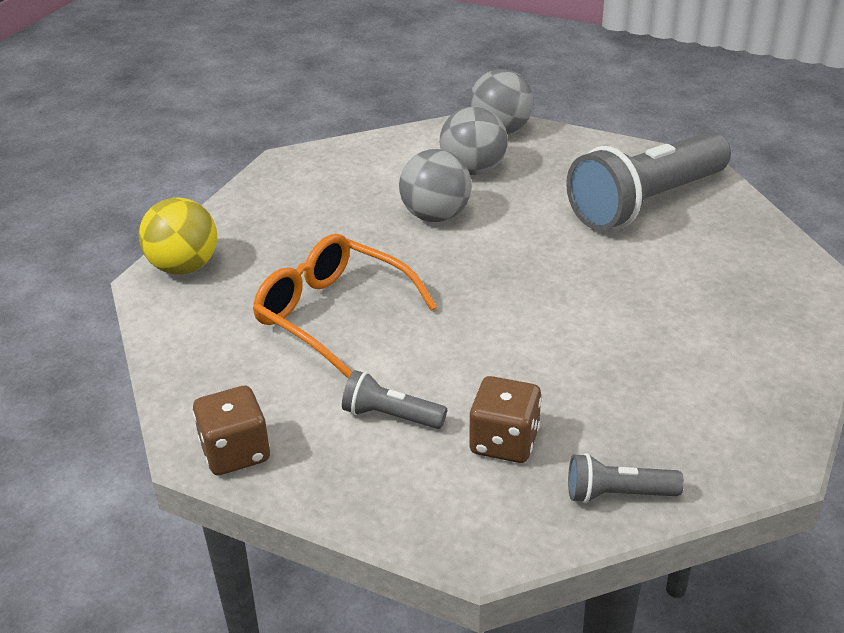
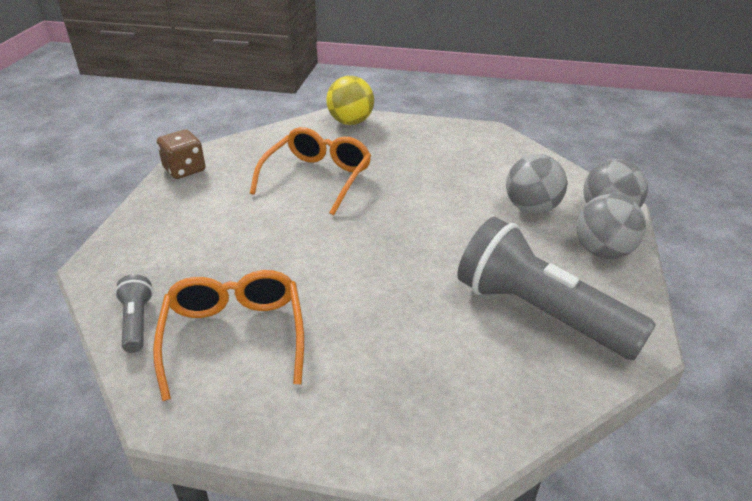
camera: 75 degrees right, 0 degrees up
(391, 416) = (217, 215): grey flashlight -> none
(435, 216) = (453, 200): grey ball -> grey ball (603, 252)
(504, 442) = (193, 264): brown dice -> none
(655, 407) = (234, 336): none -> orange glasses

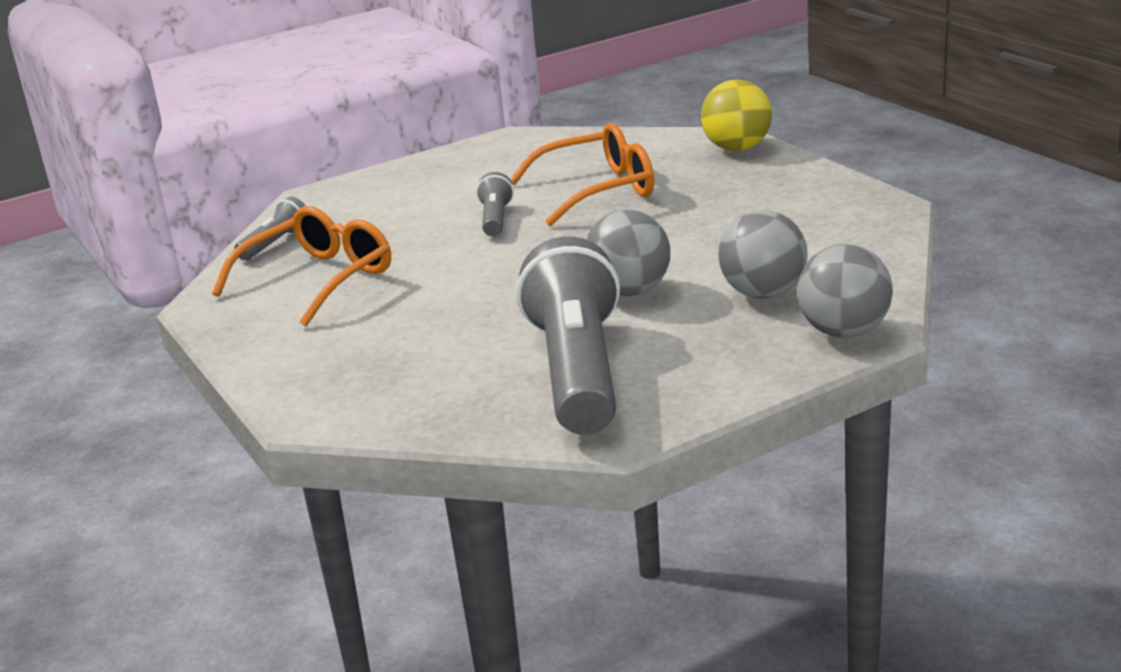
camera: 50 degrees right, 10 degrees down
(184, 169) = (494, 145): brown dice -> none
(286, 225) = (495, 219): none -> grey flashlight
(603, 252) = (755, 358): grey ball -> grey ball (630, 291)

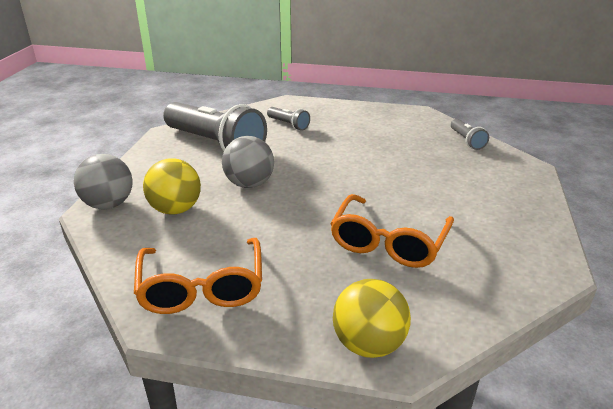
camera: 130 degrees right, 5 degrees up
(318, 280) = (403, 135): orange glasses -> orange glasses (202, 288)
(495, 219) = (401, 195): grey flashlight -> grey flashlight (288, 125)
(763, 293) = (175, 209): grey ball -> yellow ball

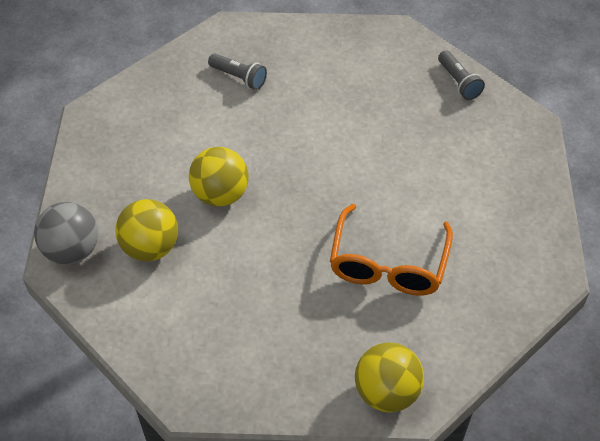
camera: 10 degrees left, 20 degrees up
(202, 288) = (216, 352): orange glasses -> none
(215, 145) = (159, 129): grey flashlight -> none
(249, 184) = (220, 195): grey ball -> yellow ball

